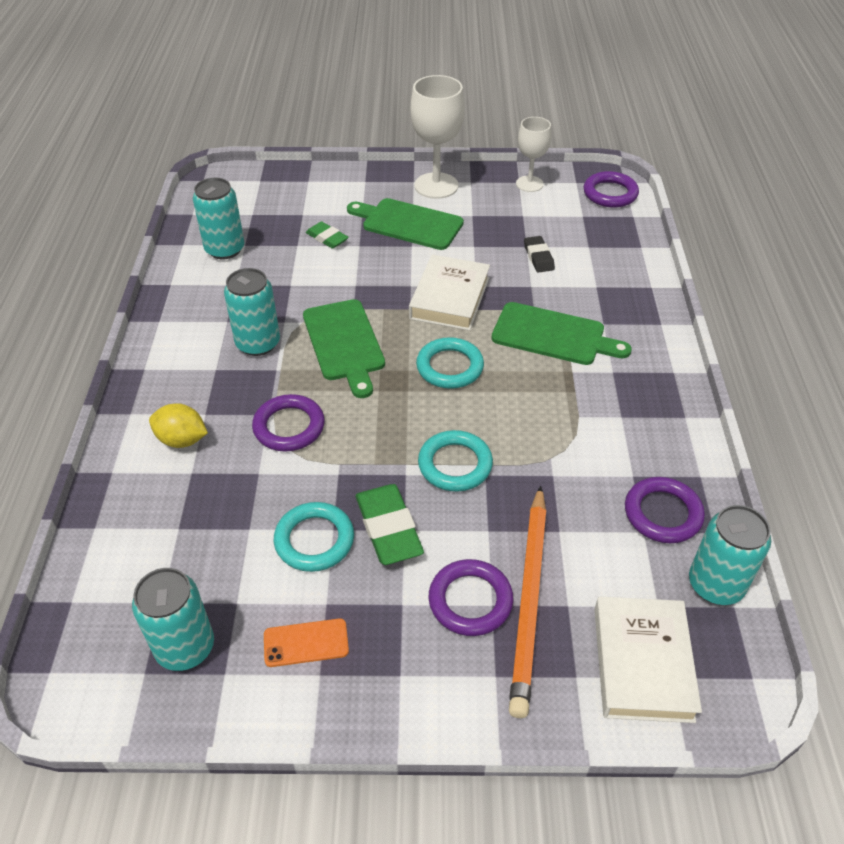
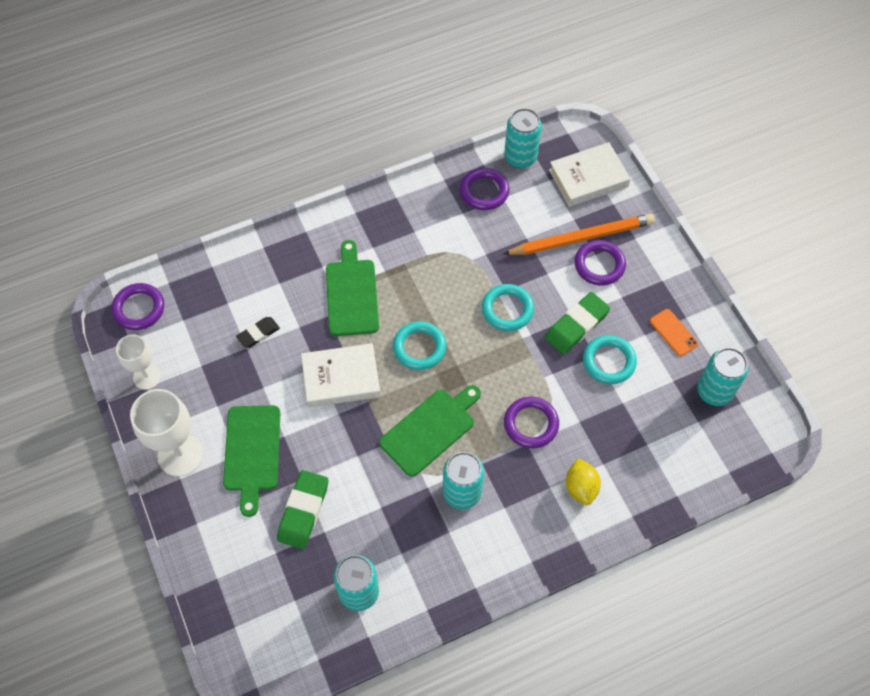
camera: 115 degrees left, 15 degrees up
(327, 238) = (303, 511): green eraser -> green eraser, size x1.64

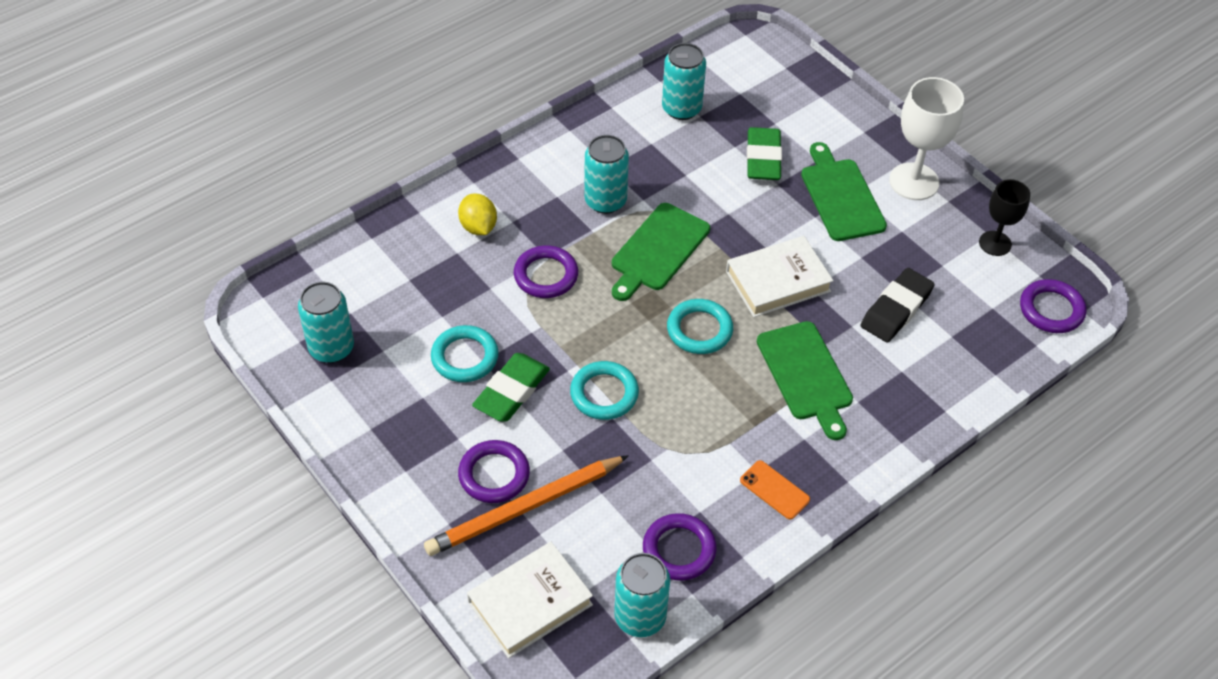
camera: 165 degrees right, 10 degrees down
(147, 377) = (995, 243): white goblet -> black goblet
(258, 334) = (896, 309): black eraser -> black eraser, size x1.64
(673, 332) = (386, 406): orange phone -> orange phone (774, 490)

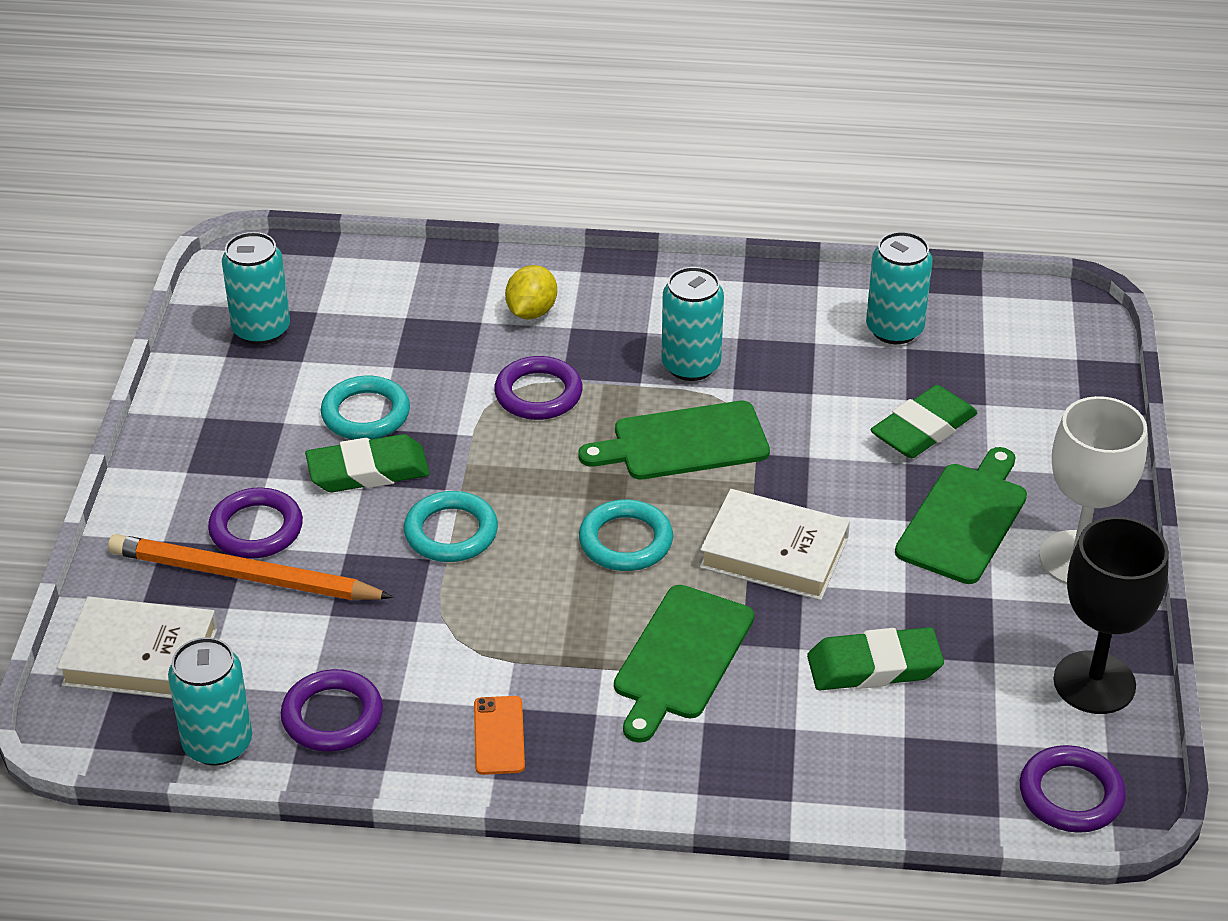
camera: 45 degrees right, 10 degrees down
(896, 309) = (874, 666): black eraser -> green eraser
(995, 243) = (1094, 683): black goblet -> black goblet, size x1.59

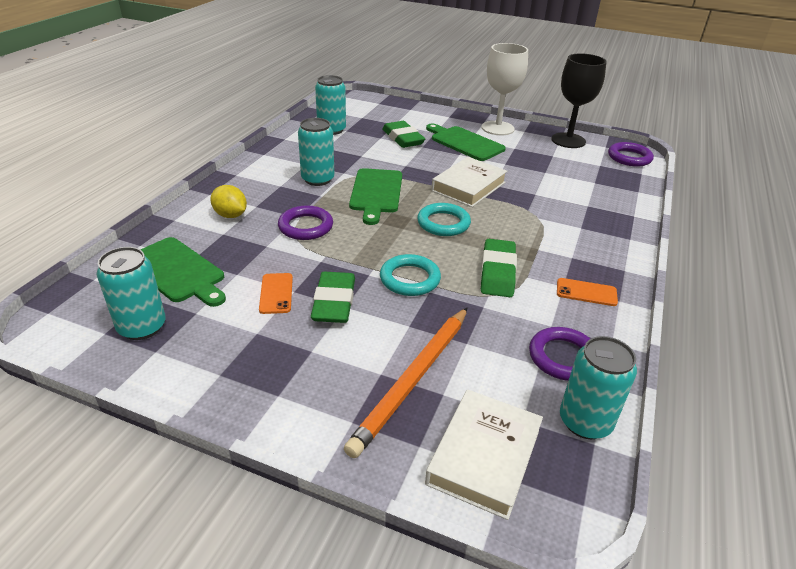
camera: 75 degrees left, 5 degrees down
(256, 529) = (365, 365): purple ring -> none
(366, 414) = (276, 293): turquoise ring -> orange phone
(681, 658) = (535, 225): green cutting board -> green cutting board (177, 271)
(874, 666) = (551, 180): green eraser -> green eraser (497, 272)

